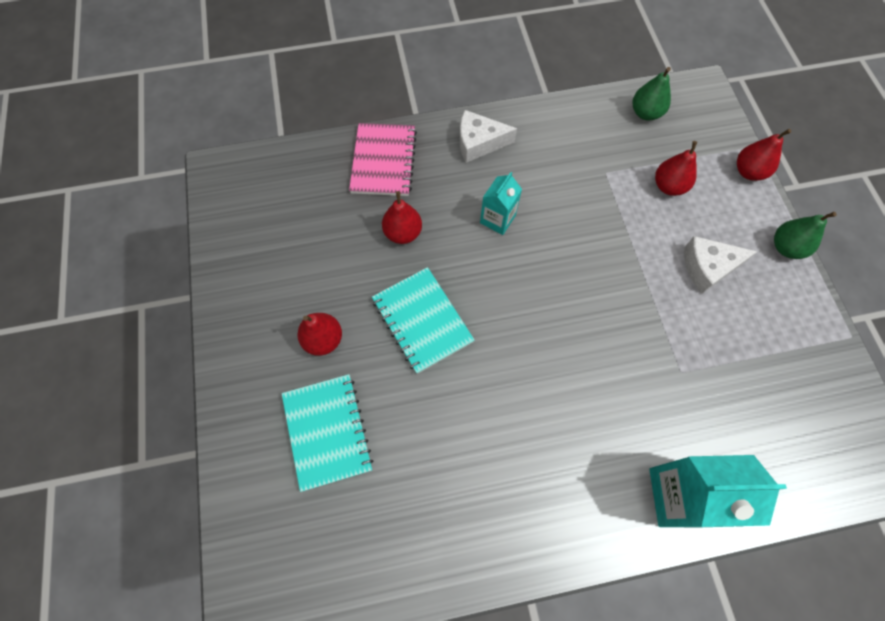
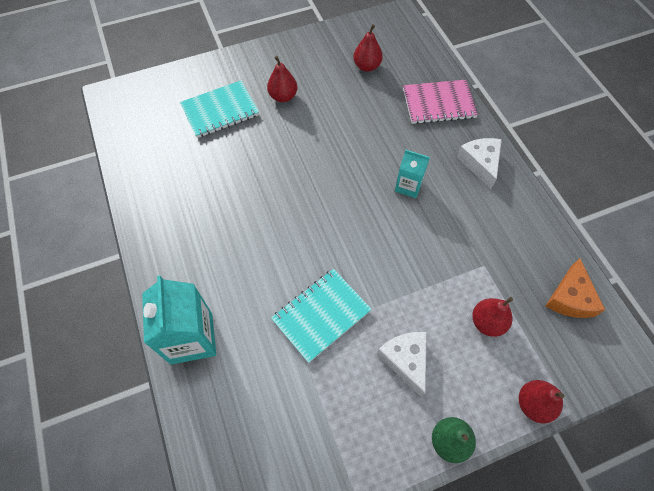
camera: 80 degrees right, 5 degrees down
(403, 233) = (378, 126): red pear -> red pear (367, 66)
(422, 321) = (308, 149): turquoise notebook -> turquoise notebook (321, 315)
(645, 113) = (570, 298): green pear -> orange cheese

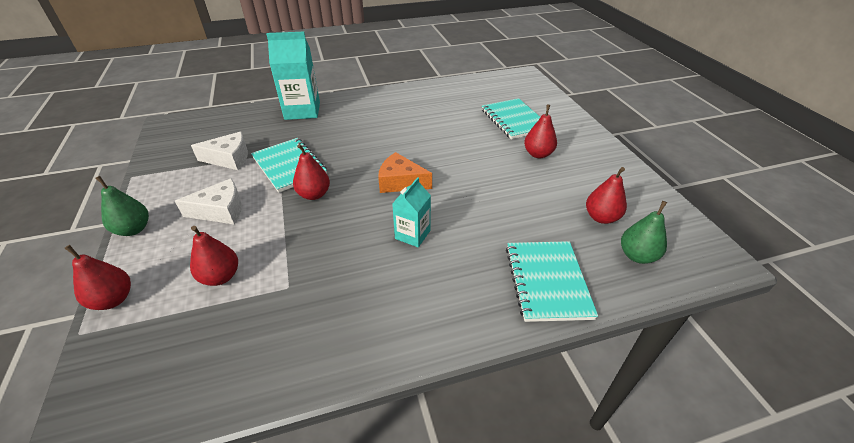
camera: 95 degrees right, 20 degrees down
(367, 276) = (314, 194): none -> red pear
(404, 54) = (637, 256): none -> green pear
(438, 103) = (547, 281): pink notebook -> turquoise notebook
(480, 163) = (439, 312): white cheese -> white cheese (229, 158)
(570, 298) = (202, 374): orange cheese -> orange cheese (400, 182)

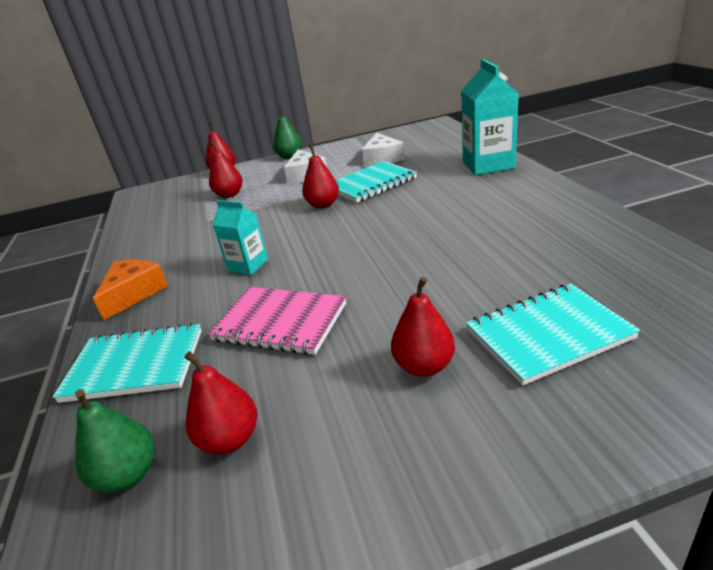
camera: 95 degrees right, 10 degrees down
(400, 182) = (342, 245): orange cheese -> orange cheese (134, 293)
(498, 207) = (280, 322): none -> pink notebook

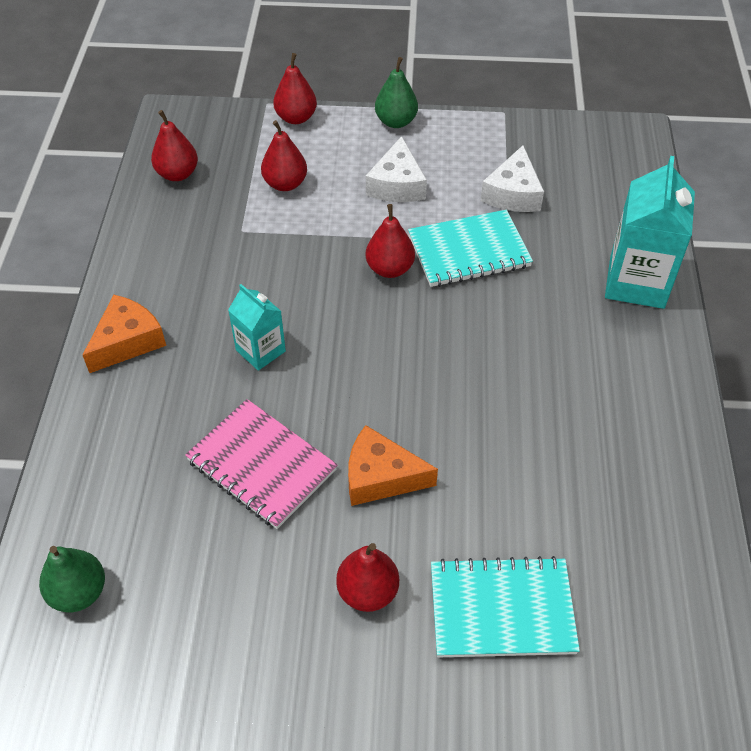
camera: 15 degrees right, 20 degrees up
(135, 365) = (108, 459): turquoise notebook -> none
(230, 439) = (169, 594): red pear -> red pear (177, 174)
(385, 295) = (381, 476): none -> orange cheese

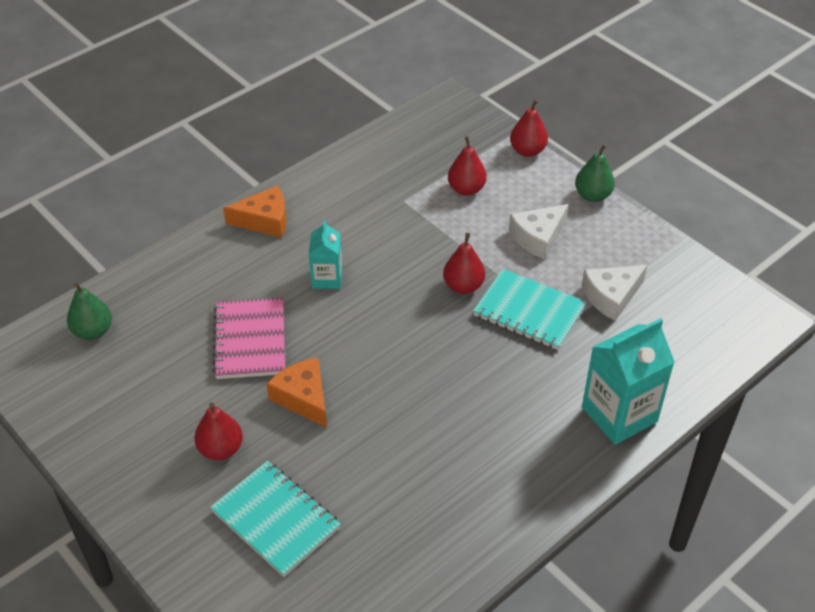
camera: 45 degrees right, 5 degrees down
(177, 174) = (409, 140): red pear -> none

